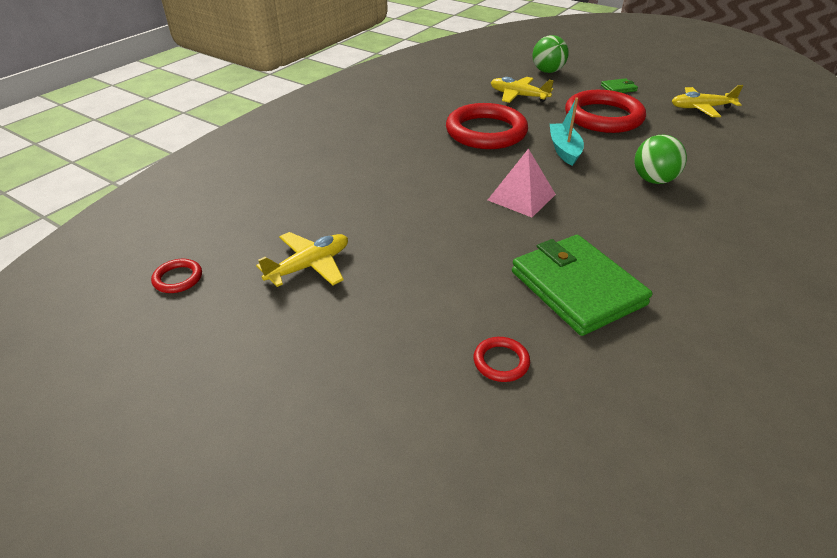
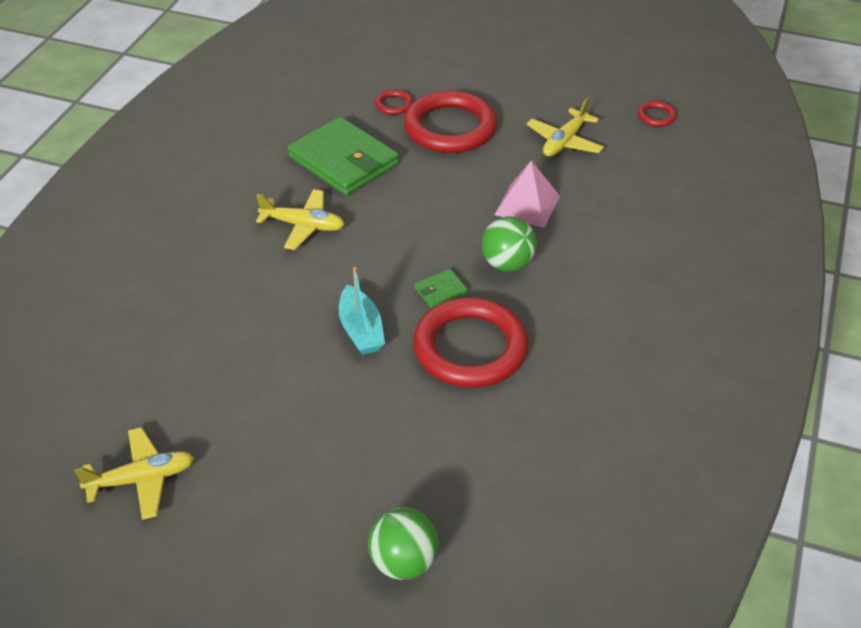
camera: 165 degrees right, 5 degrees up
(518, 96) = (443, 455): yellow plane -> yellow plane (303, 225)
(521, 197) = (403, 244): pink pyramid -> pink pyramid (527, 205)
(603, 117) = (304, 419): red ring -> red ring (450, 128)
(618, 88) = (271, 521): green wallet -> green wallet (440, 290)
(653, 180) = (255, 296): green ball -> green ball (507, 264)

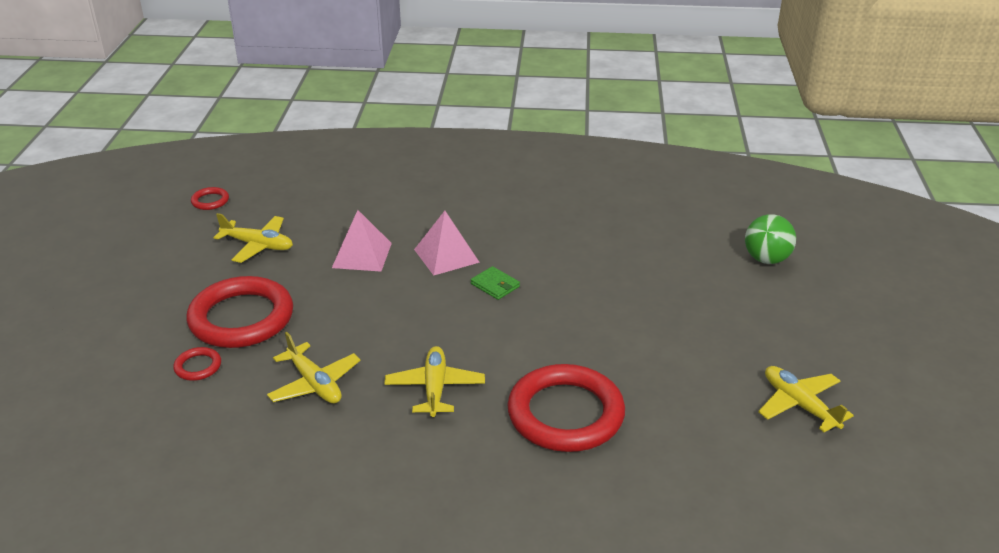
camera: 105 degrees left, 10 degrees down
(343, 160) = (314, 383): green wallet -> yellow plane
(361, 330) = (564, 320): turquoise boat -> none
(470, 348) = (555, 260): red ring -> red ring (565, 414)
(507, 264) = (446, 256): green ball -> pink pyramid

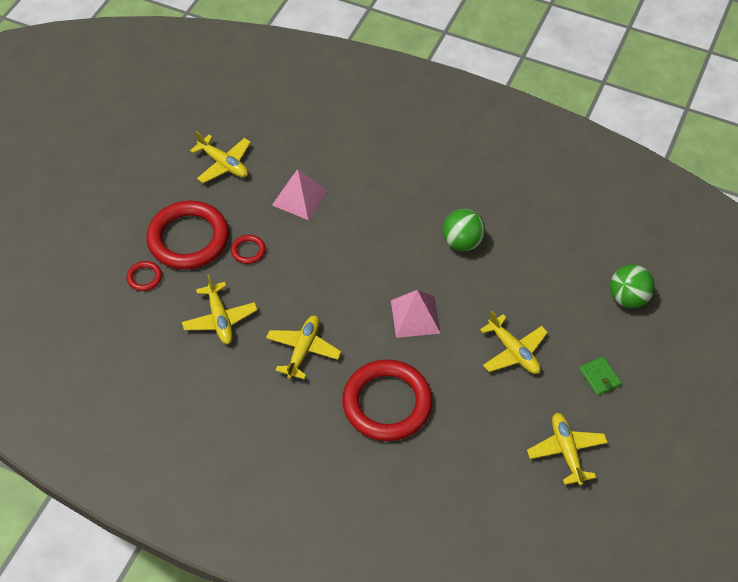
camera: 20 degrees right, 20 degrees up
(210, 201) = (202, 102): red ring -> red ring (248, 251)
(446, 256) = (365, 217): pink pyramid -> pink pyramid (415, 316)
(495, 285) = (390, 261): green wallet -> green wallet (599, 377)
(565, 253) = (462, 242): none -> green ball
(679, 330) = (513, 351): none -> yellow plane

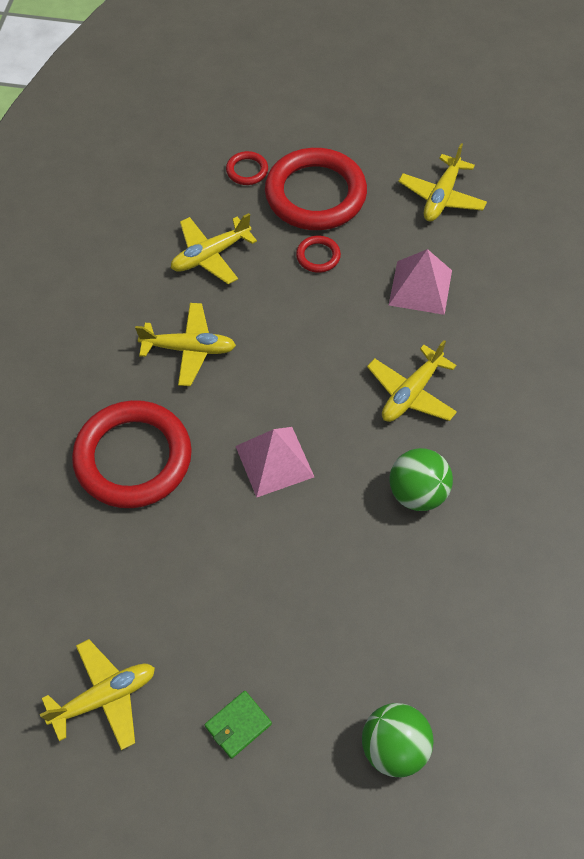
camera: 75 degrees right, 5 degrees up
(513, 351) = (251, 596): yellow plane -> yellow plane (411, 393)

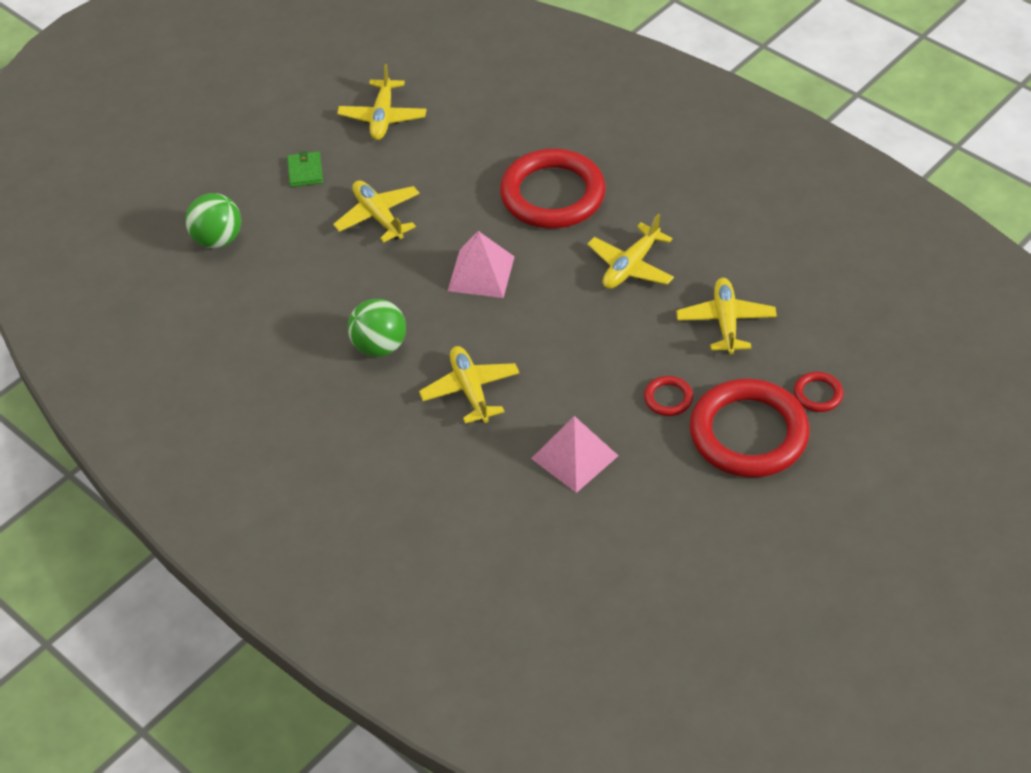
camera: 125 degrees right, 10 degrees down
(441, 196) = (673, 537): yellow plane -> yellow plane (378, 217)

